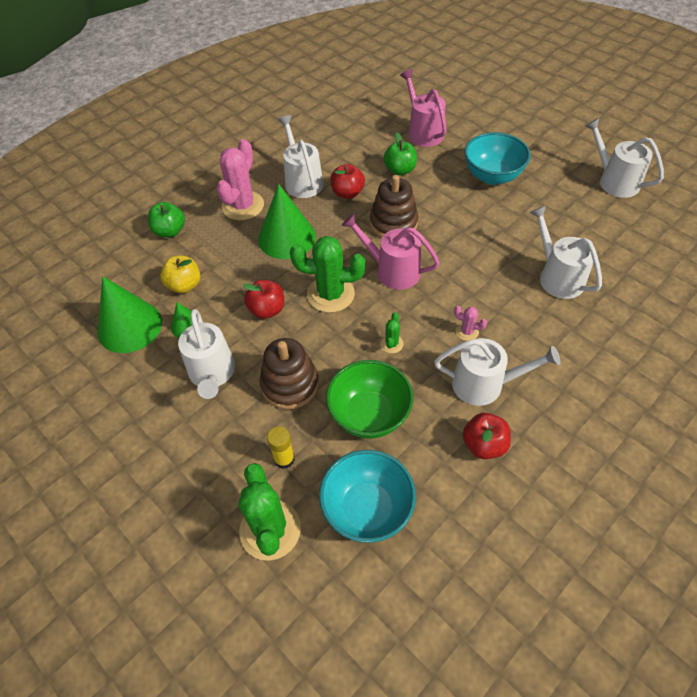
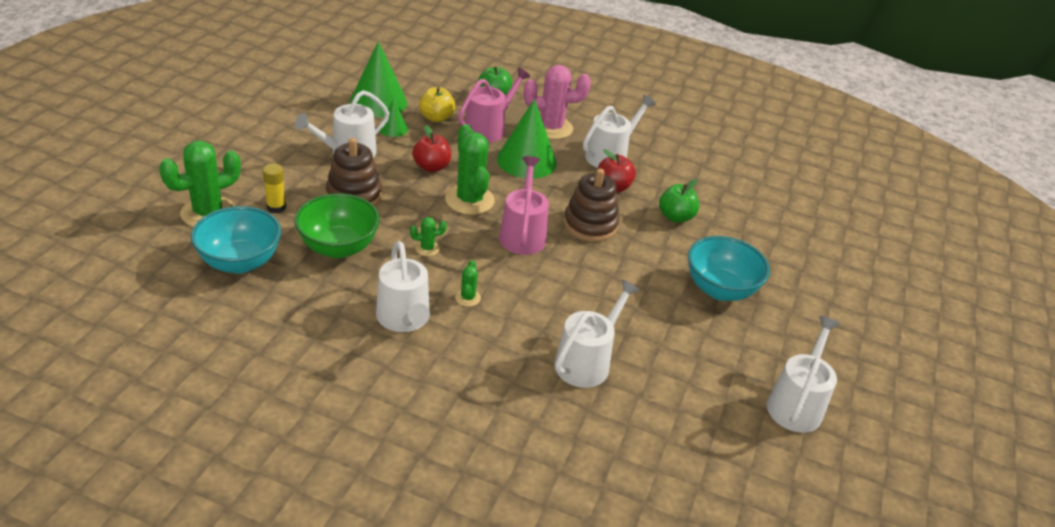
camera: 60 degrees right, 15 degrees down
(423, 132) = (753, 225): pink watering can -> pink watering can (488, 129)
(467, 331) = (467, 298): pink cactus -> green cactus
(484, 445) = (330, 327): red apple -> none

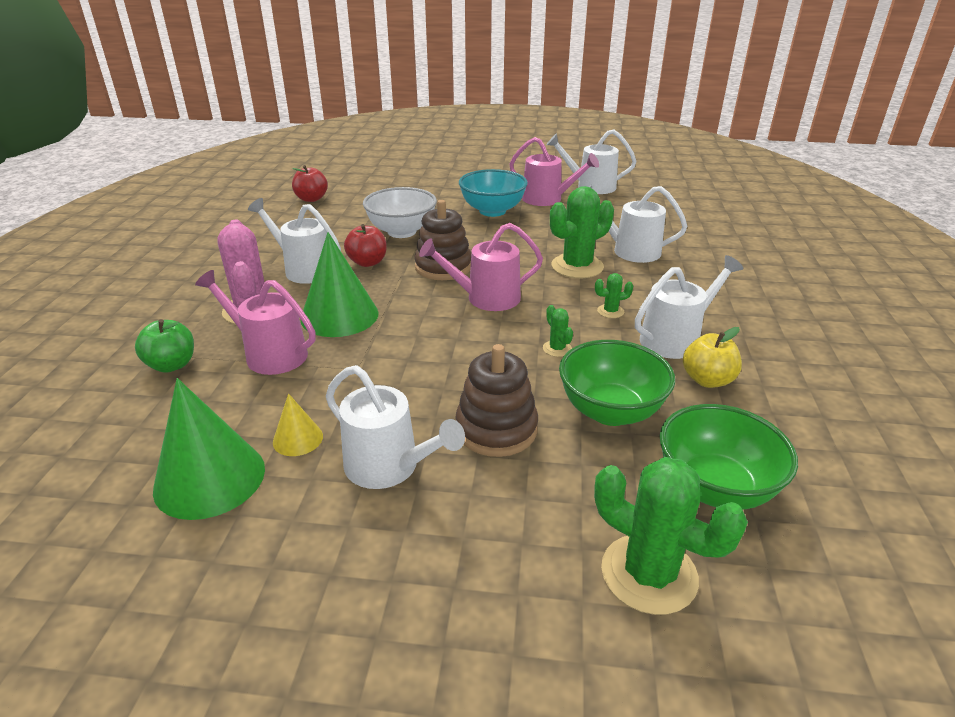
camera: 100 degrees left, 5 degrees down
(240, 262) = (715, 488): turquoise bowl -> green bowl
(276, 207) = (576, 497): yellow glue stick -> none
(393, 128) = (298, 439): green cone -> yellow cone
(431, 167) = (389, 380): red apple -> red apple (311, 199)
(436, 118) = (251, 404): yellow apple -> yellow apple (707, 380)
(469, 200) = (446, 339): green cactus -> green cactus (577, 266)
(675, 217) = (402, 232): green apple -> white bowl
(752, 345) = (547, 199): none -> pink watering can

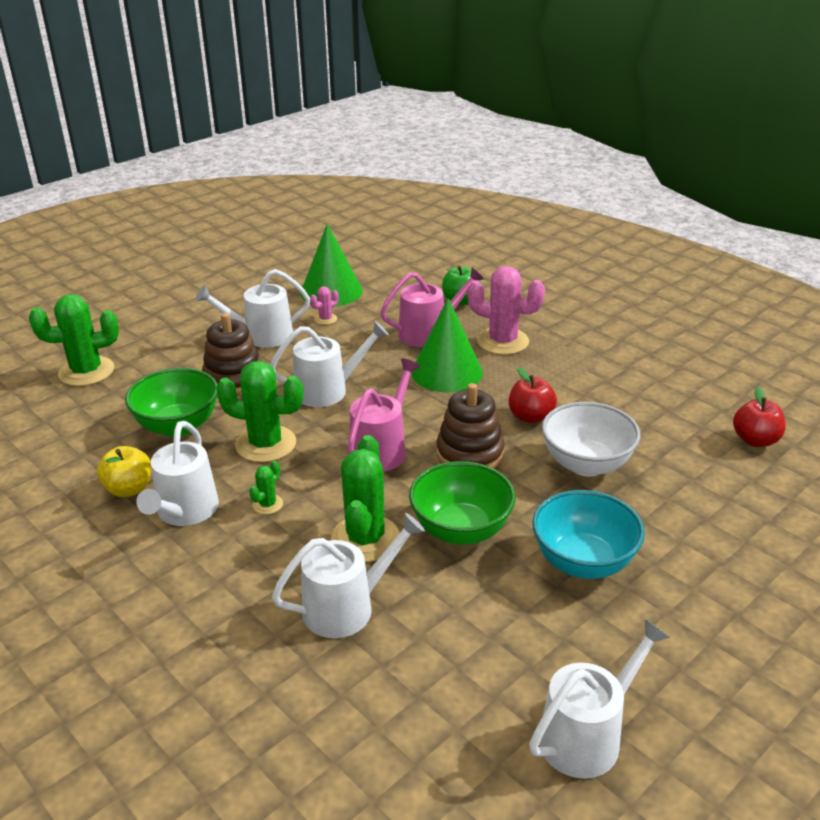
camera: 130 degrees right, 0 degrees up
(298, 439) = (325, 319): yellow cone -> pink cactus
(304, 269) = (552, 381): white watering can -> white watering can (327, 390)
(547, 199) = (577, 641): pink watering can -> none
(557, 349) = (266, 444): green cactus -> green cactus, size x2.18
(715, 488) = (76, 422): green bowl -> green bowl (461, 530)

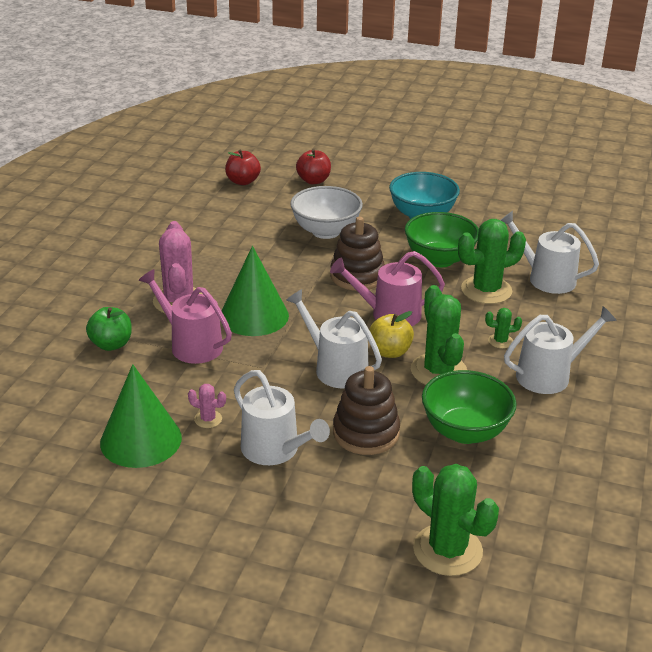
camera: 120 degrees left, 0 degrees up
(129, 489) = (560, 416): yellow apple -> yellow apple (390, 352)
(530, 416) = (287, 263): red apple -> red apple (313, 181)
(587, 735) = (536, 195): white watering can -> none

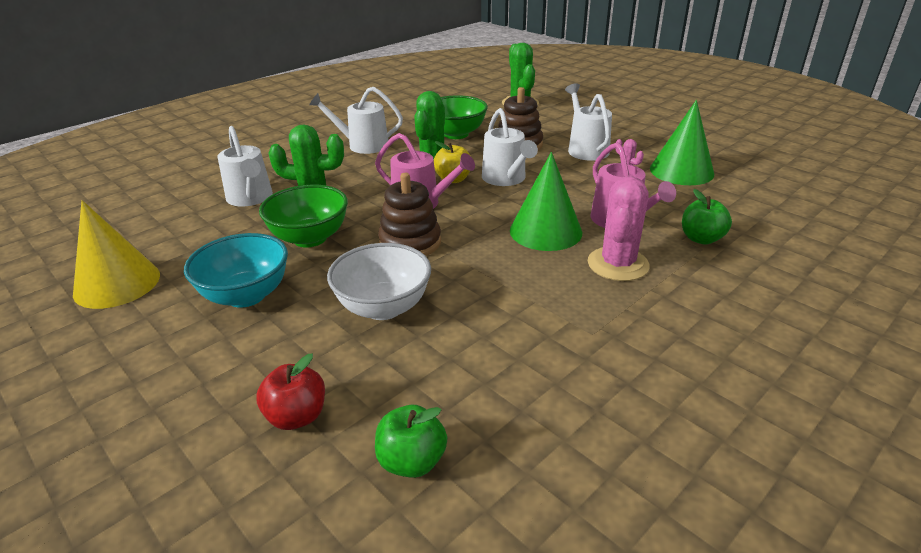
camera: 150 degrees left, 0 degrees up
(243, 181) = (412, 461): red apple -> green apple
(500, 341) = (363, 168): green cactus -> none
(514, 201) = (117, 284): none -> yellow cone

